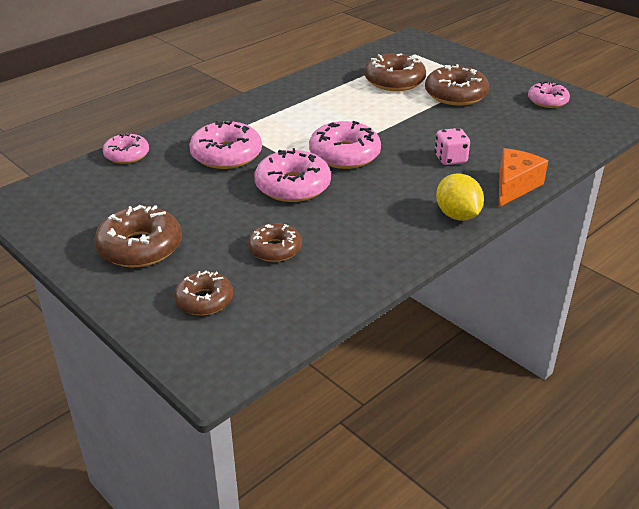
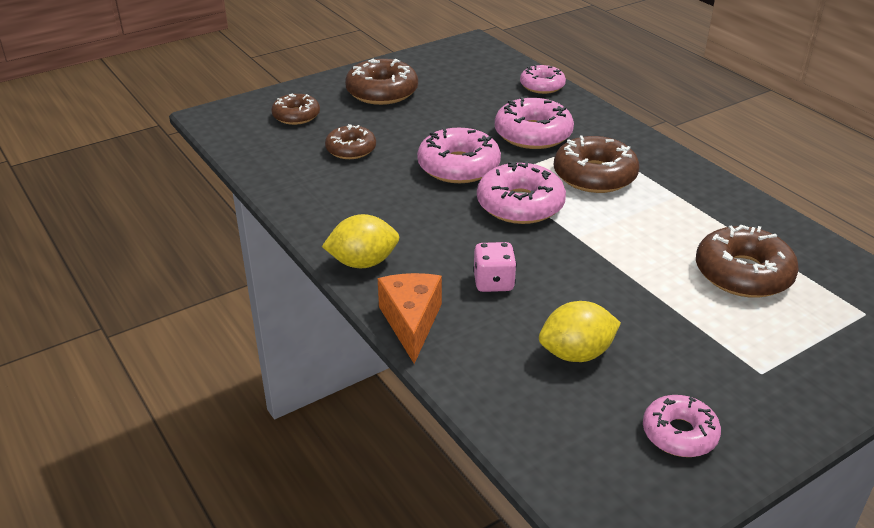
camera: 100 degrees right, 0 degrees up
(455, 95) = (697, 327): brown donut -> brown donut (594, 175)
(504, 128) = (576, 354): none -> yellow lemon
(514, 186) = (411, 322): orange cheese -> orange cheese turned 135 degrees counterclockwise

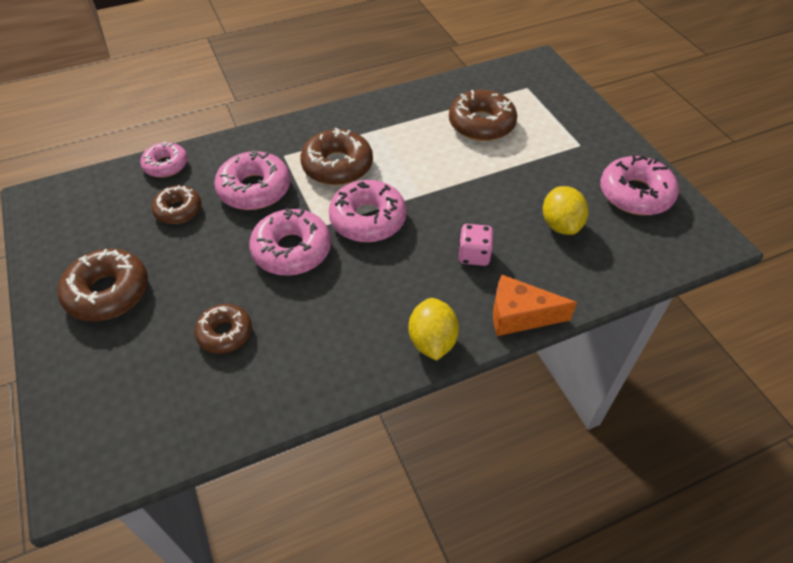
camera: 80 degrees left, 15 degrees up
(296, 116) = (123, 381): brown donut -> brown donut (178, 210)
(679, 434) = (635, 194): pink donut -> pink donut, size x1.58

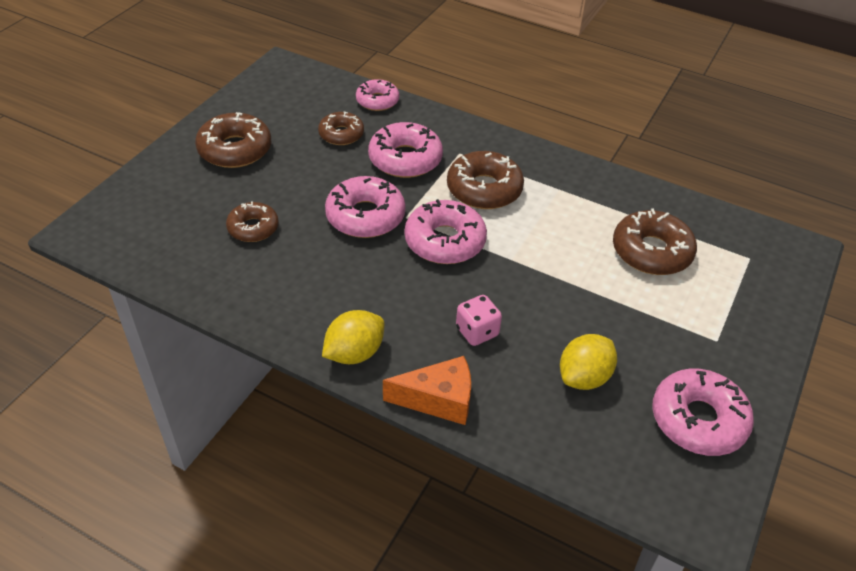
camera: 50 degrees right, 5 degrees down
(519, 316) = (438, 400): orange cheese -> orange cheese turned 120 degrees clockwise

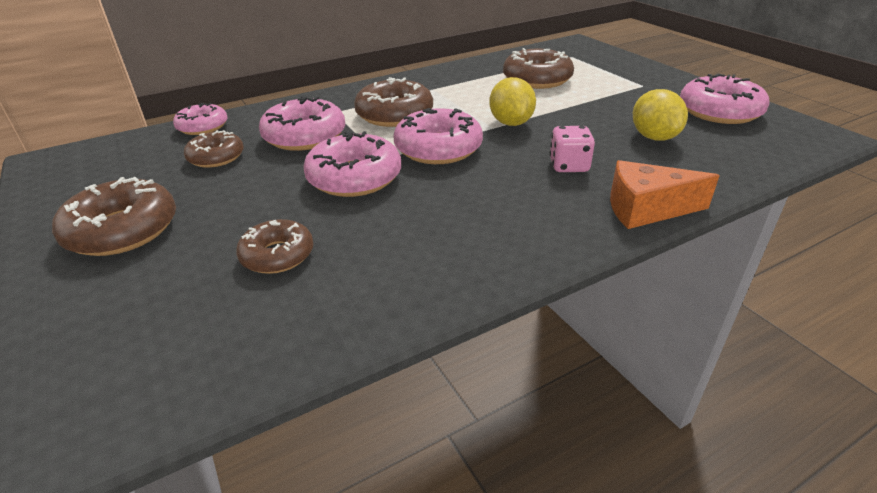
camera: 55 degrees left, 10 degrees down
(354, 353) = (549, 240): yellow lemon -> yellow lemon (511, 123)
(438, 400) = (646, 209): orange cheese -> orange cheese turned 120 degrees counterclockwise

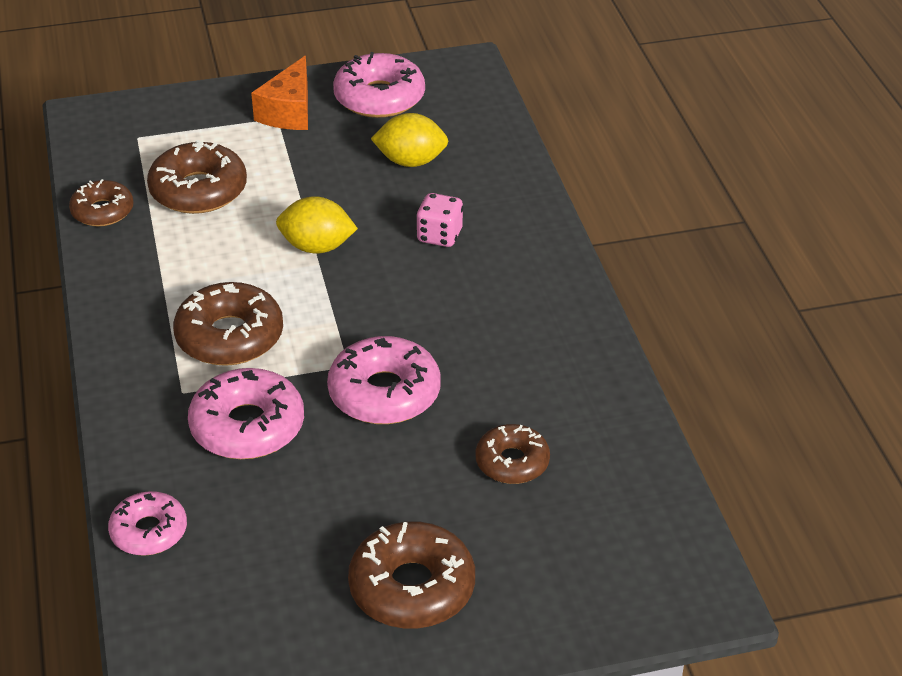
camera: 75 degrees left, 5 degrees up
(216, 157) = (263, 513): brown donut -> brown donut (102, 211)
(438, 148) = (349, 317): pink donut -> none
(646, 209) = (538, 217): orange cheese -> orange cheese (289, 112)

